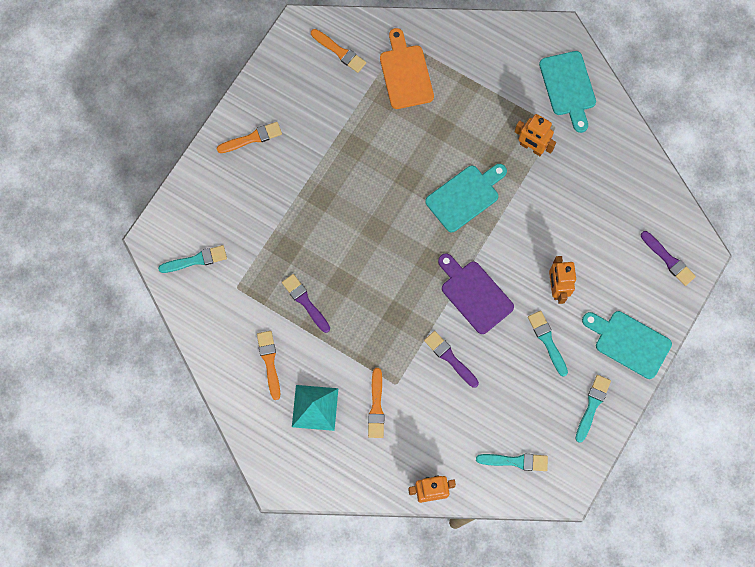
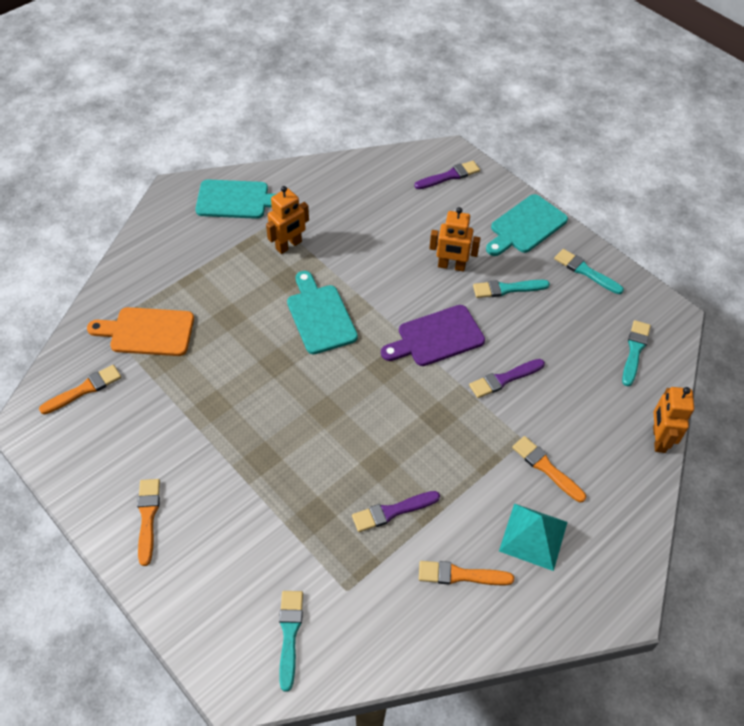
camera: 75 degrees left, 20 degrees down
(376, 406) = (546, 468): orange brush -> orange brush turned 150 degrees counterclockwise

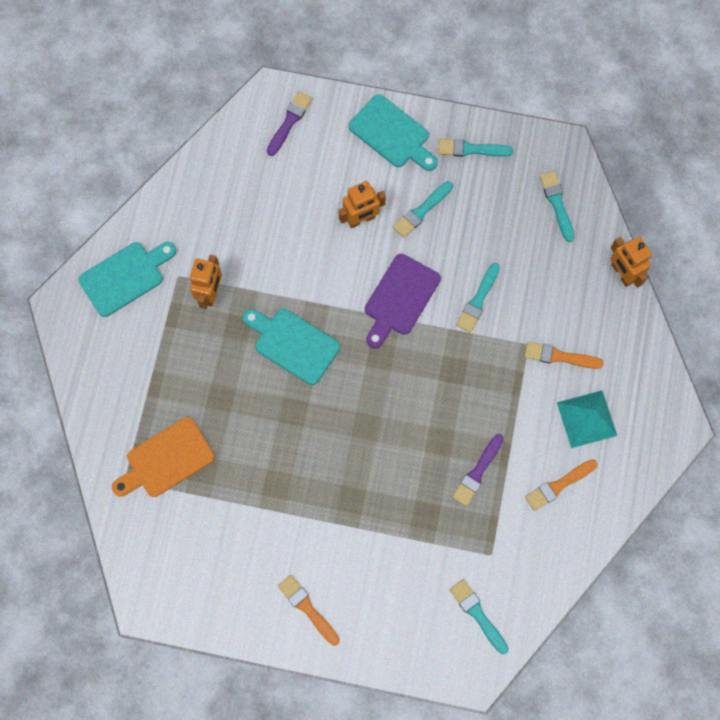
camera: 35 degrees left, 20 degrees up
(84, 389) = (163, 546): orange brush -> none
(504, 379) = (478, 300): purple brush -> turquoise brush
(525, 226) = (392, 134): turquoise cutting board -> turquoise cutting board turned 60 degrees counterclockwise

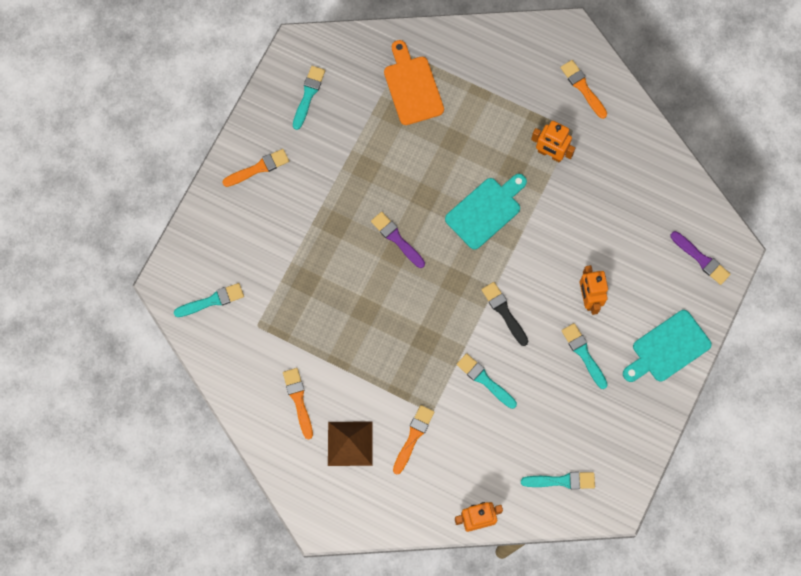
camera: 105 degrees right, 0 degrees up
(125, 277) = (583, 87): turquoise cutting board -> orange brush
(400, 298) = (504, 312): purple cutting board -> black brush
(471, 149) = (635, 417): turquoise brush -> turquoise brush (308, 95)
(477, 472) = (330, 334): purple brush -> purple brush (397, 239)
(586, 419) = (350, 443): turquoise pyramid -> brown pyramid

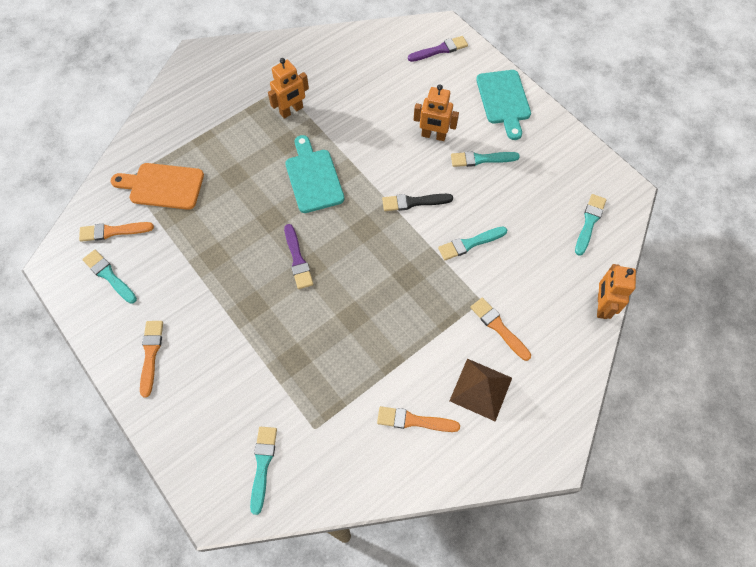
camera: 65 degrees left, 10 degrees down
(397, 239) = (297, 259): purple brush -> purple brush turned 90 degrees counterclockwise
(583, 87) = (249, 66): orange brush -> orange brush (113, 231)

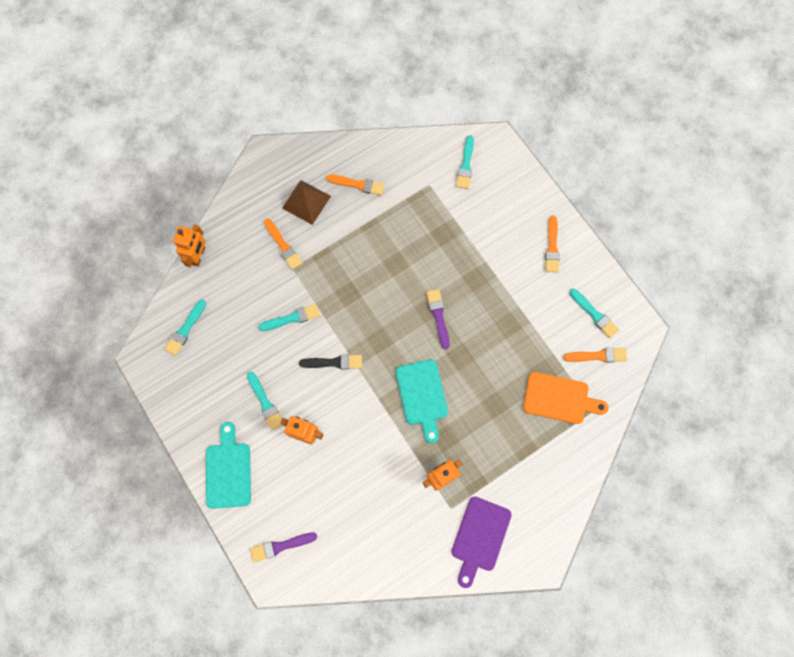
camera: 175 degrees left, 10 degrees up
(254, 68) = (479, 537): none -> purple cutting board
(481, 159) = (265, 403): turquoise brush -> turquoise brush turned 60 degrees clockwise

